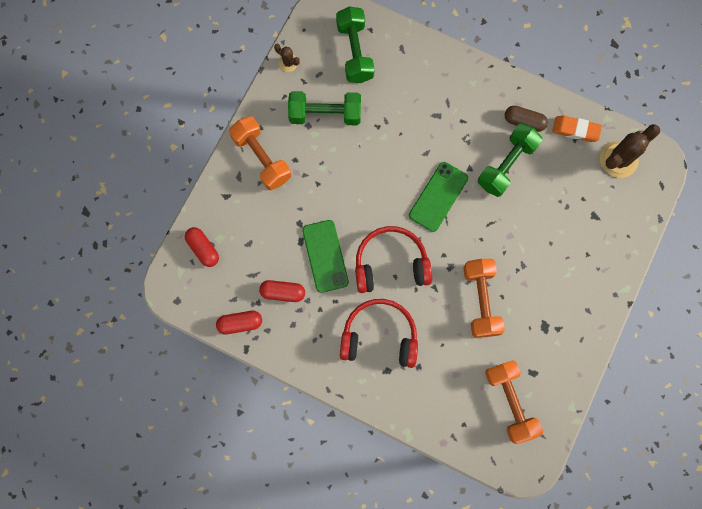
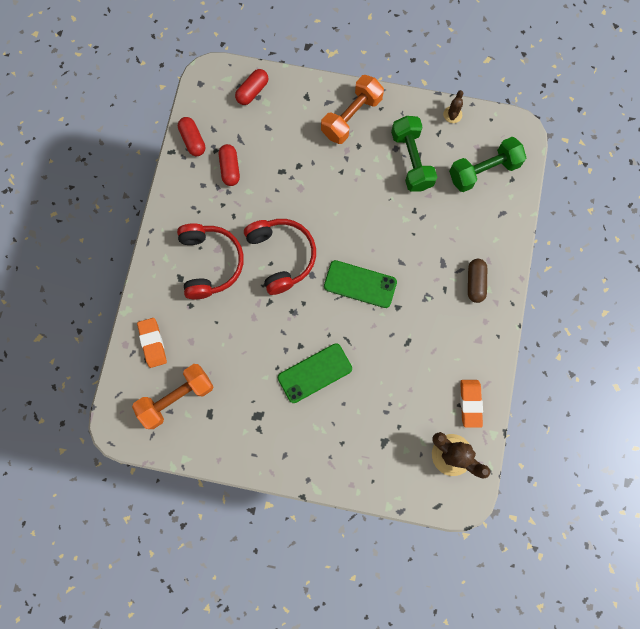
camera: 75 degrees right, 0 degrees up
(325, 256) = (273, 196): green phone -> green phone (314, 373)
(448, 413) = (153, 343): none -> orange eraser
(480, 300) = (268, 348): orange dumbbell -> none
(506, 165) = (411, 342): green dumbbell -> none
(524, 122) = (462, 349): brown capsule -> brown capsule (475, 282)

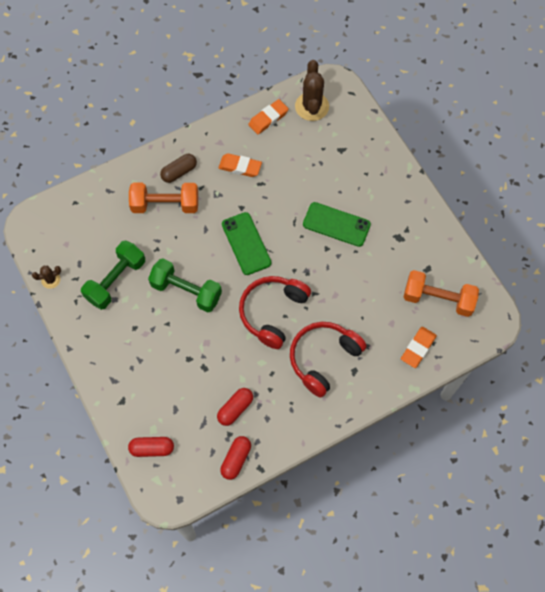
camera: 130 degrees left, 10 degrees down
(351, 117) = (113, 352): orange dumbbell -> orange dumbbell (165, 205)
(439, 337) = (240, 167): none -> orange eraser
(483, 171) = (83, 226): green dumbbell -> green dumbbell (186, 291)

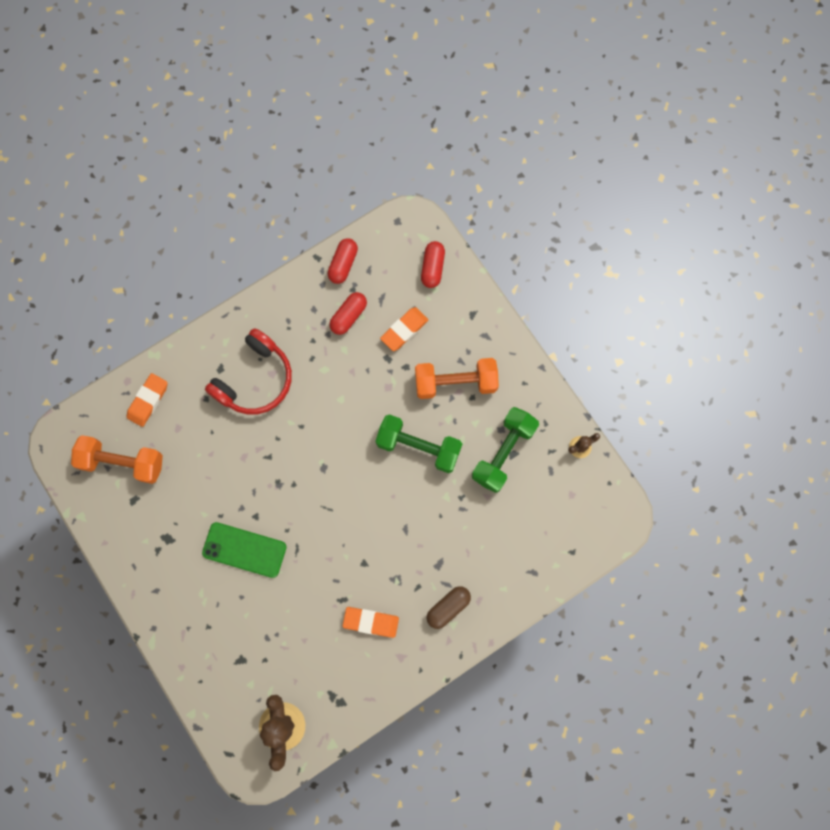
camera: 175 degrees right, 10 degrees up
(152, 448) = (432, 268): red capsule -> red capsule turned 75 degrees counterclockwise
(165, 205) = (459, 558): orange dumbbell -> orange dumbbell (455, 382)
(246, 243) = (353, 514): green phone -> none
(268, 118) = (339, 701): orange eraser -> orange eraser (404, 330)
(273, 312) = (315, 429): red headphones -> none

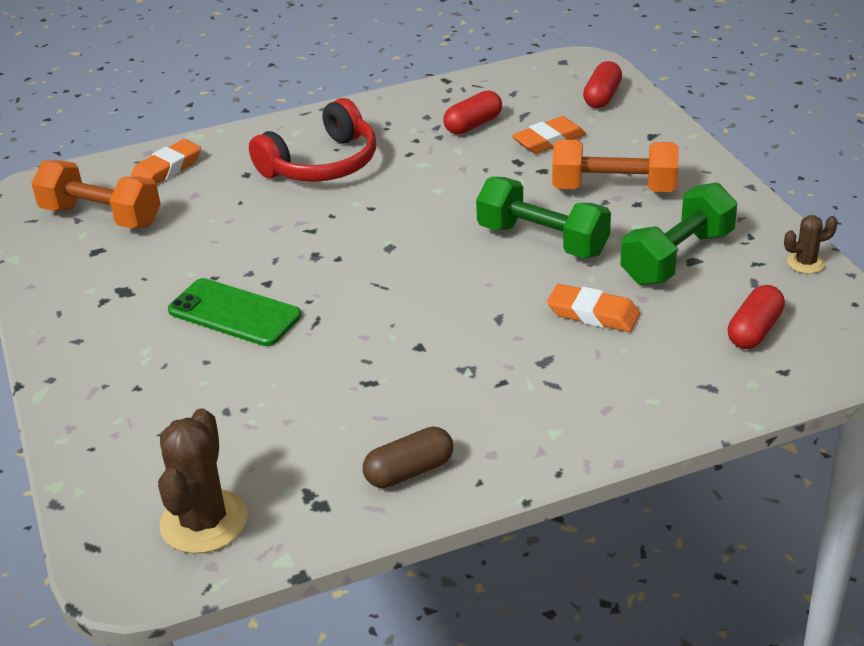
camera: 15 degrees right, 40 degrees down
(343, 264) = (479, 87): red capsule -> red capsule (754, 330)
(371, 622) = (409, 412): orange eraser -> orange eraser (593, 314)
(448, 607) = (549, 410): brown capsule -> brown capsule (409, 471)

